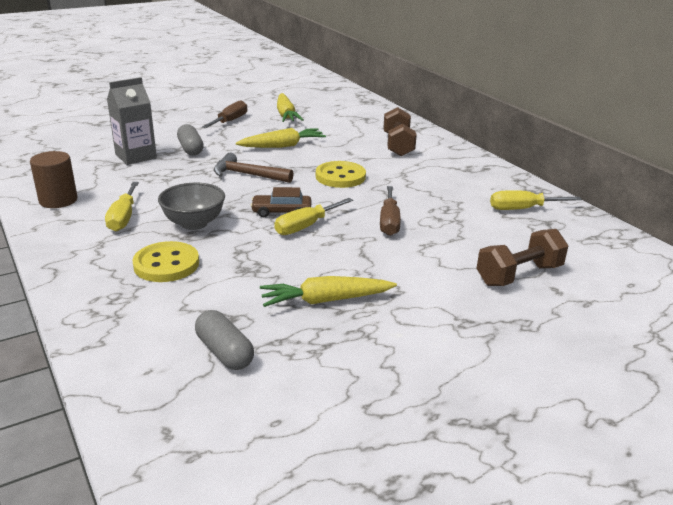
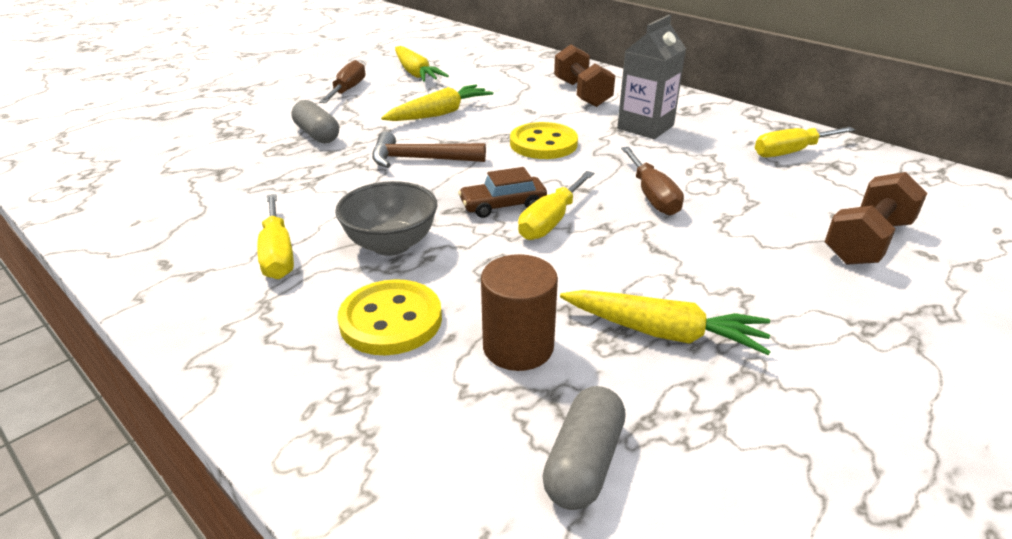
camera: 15 degrees left, 5 degrees up
(58, 200) = (156, 243): brown cylinder -> brown cylinder (518, 347)
(136, 156) = (243, 156): grey carton -> grey carton (645, 127)
(224, 352) = (583, 462): grey capsule -> grey capsule turned 75 degrees clockwise
(326, 300) = (663, 332): yellow carrot -> yellow carrot turned 135 degrees counterclockwise

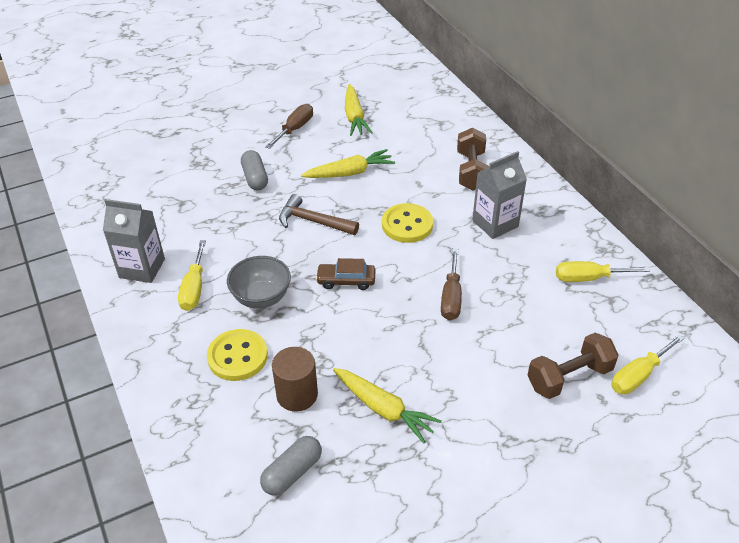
camera: 20 degrees right, 10 degrees up
(179, 247) = (142, 268): none -> grey carton
(551, 221) = (369, 303): yellow screwdriver -> yellow screwdriver (638, 375)

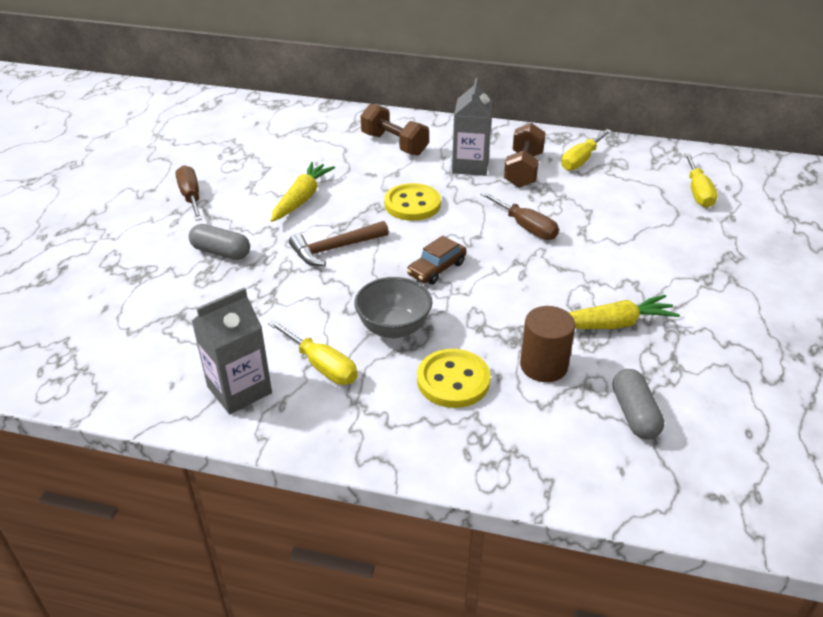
camera: 50 degrees left, 5 degrees down
(354, 117) = (231, 159): yellow carrot -> none
(569, 377) = (670, 220): brown dumbbell -> brown dumbbell (523, 170)

